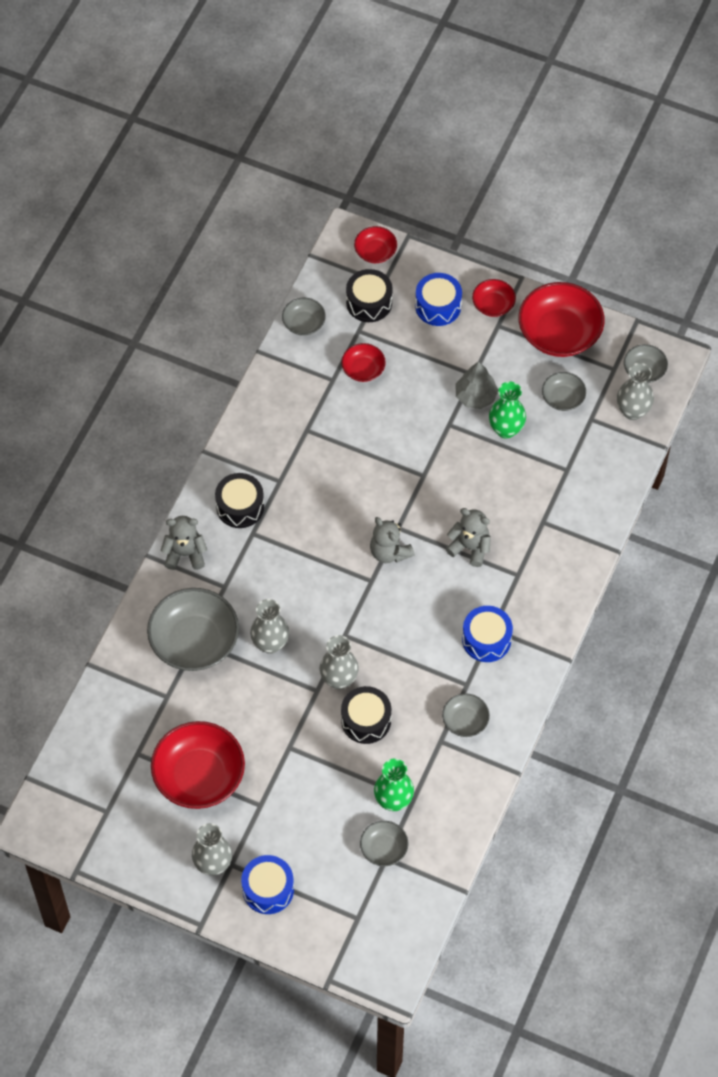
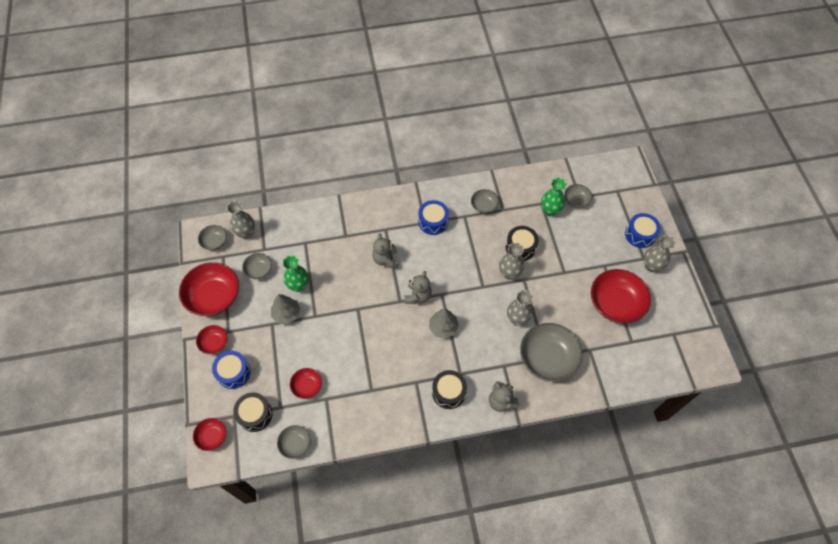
camera: 125 degrees left, 0 degrees up
(324, 553) = (443, 327): none -> grey tree

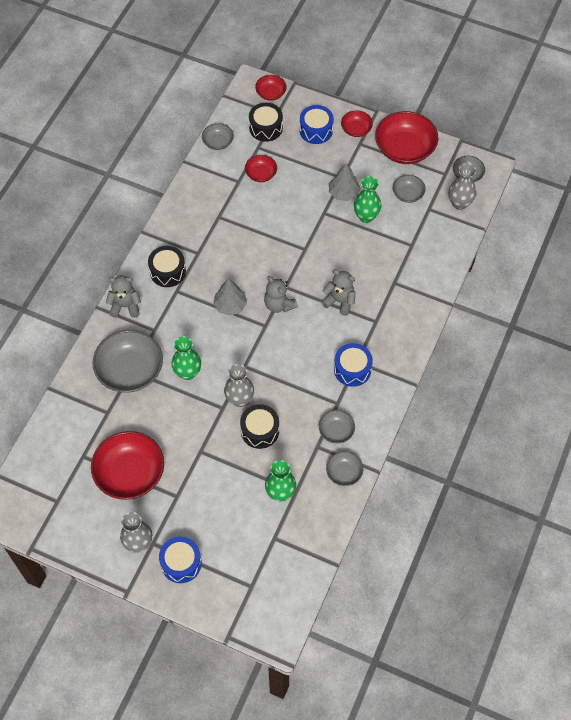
camera: 125 degrees right, 0 degrees up
(517, 319) = (188, 372): grey vase -> green vase
(576, 200) = (272, 530): grey bowl -> grey bowl (344, 473)

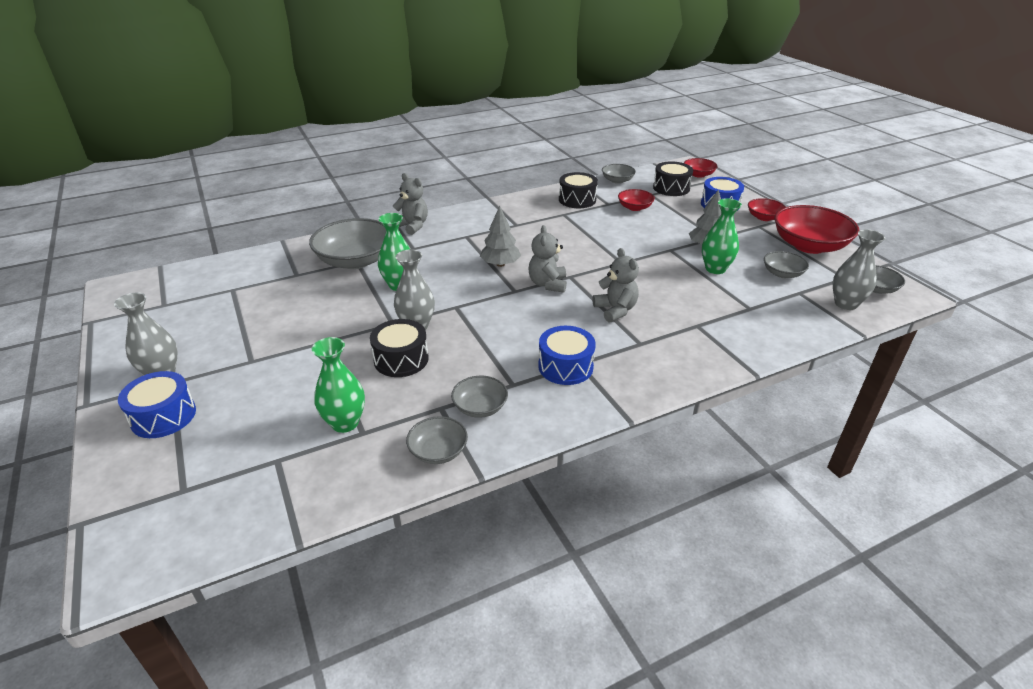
camera: 40 degrees right, 25 degrees down
(130, 473) = (244, 321): red bowl -> none
(167, 271) = (475, 224): black drum -> black drum (577, 200)

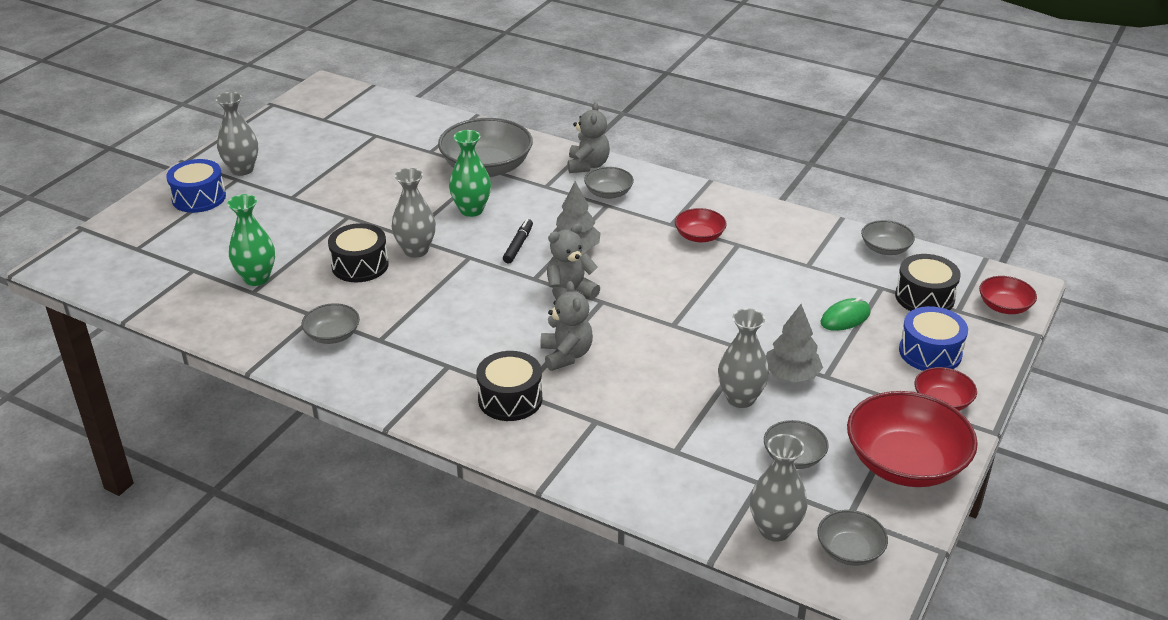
camera: 55 degrees right, 0 degrees up
(438, 451) = (260, 338): grey bowl -> grey bowl (608, 193)
(468, 283) = (518, 245): none -> black marker
(565, 366) = (435, 359): blue drum -> none
(577, 200) = (788, 239): black drum -> black drum (510, 399)
(615, 310) = (566, 355): grey teddy bear -> grey teddy bear turned 45 degrees counterclockwise
(634, 207) = (825, 288): red bowl -> red bowl (699, 236)
(668, 213) = (845, 318): none -> green mouse
(715, 269) = (740, 398): green vase -> grey vase

